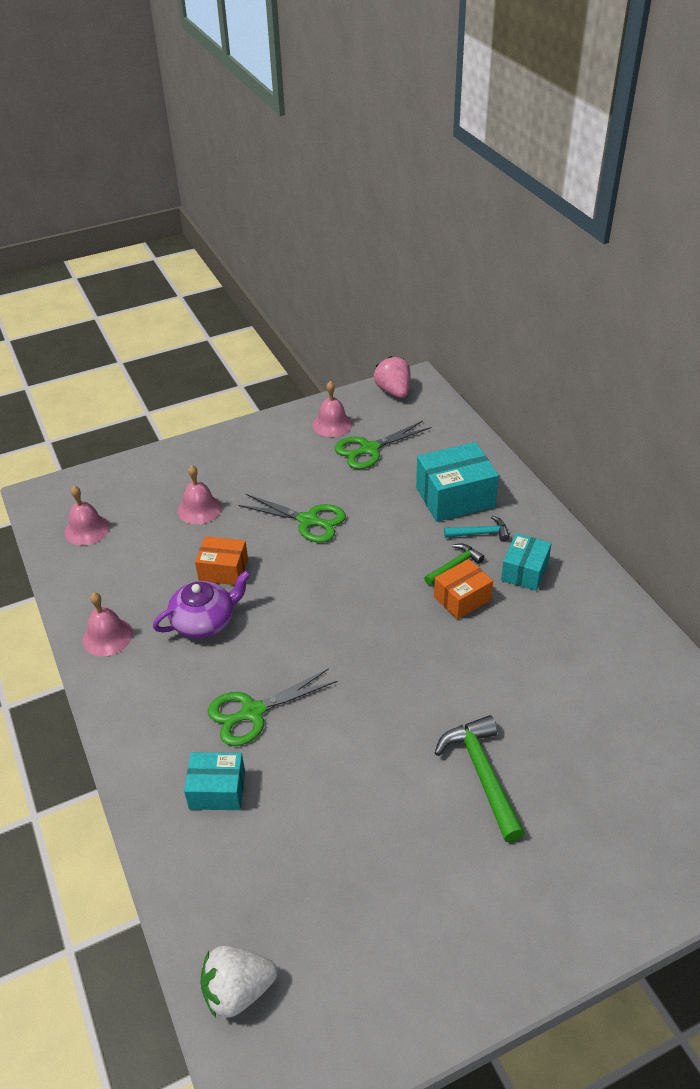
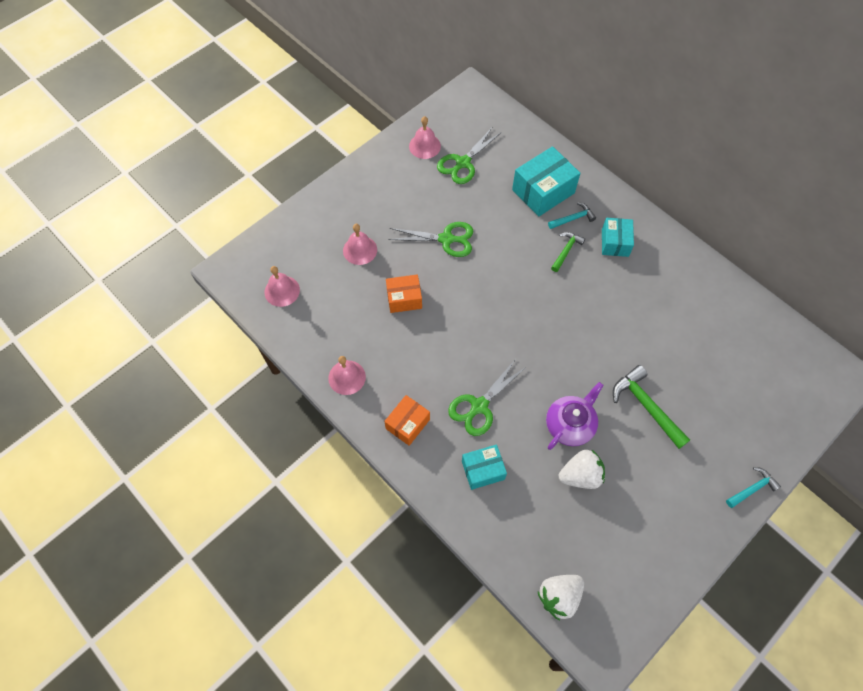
camera: 20 degrees left, 20 degrees up
(205, 621) = (411, 345): purple teapot -> purple teapot (570, 424)
(347, 836) = (580, 475): none -> white strawberry
(394, 391) = (458, 103): pink strawberry -> none
(462, 598) = (581, 276): orange box -> orange box (407, 424)
(600, 932) = (752, 488): none -> turquoise hammer

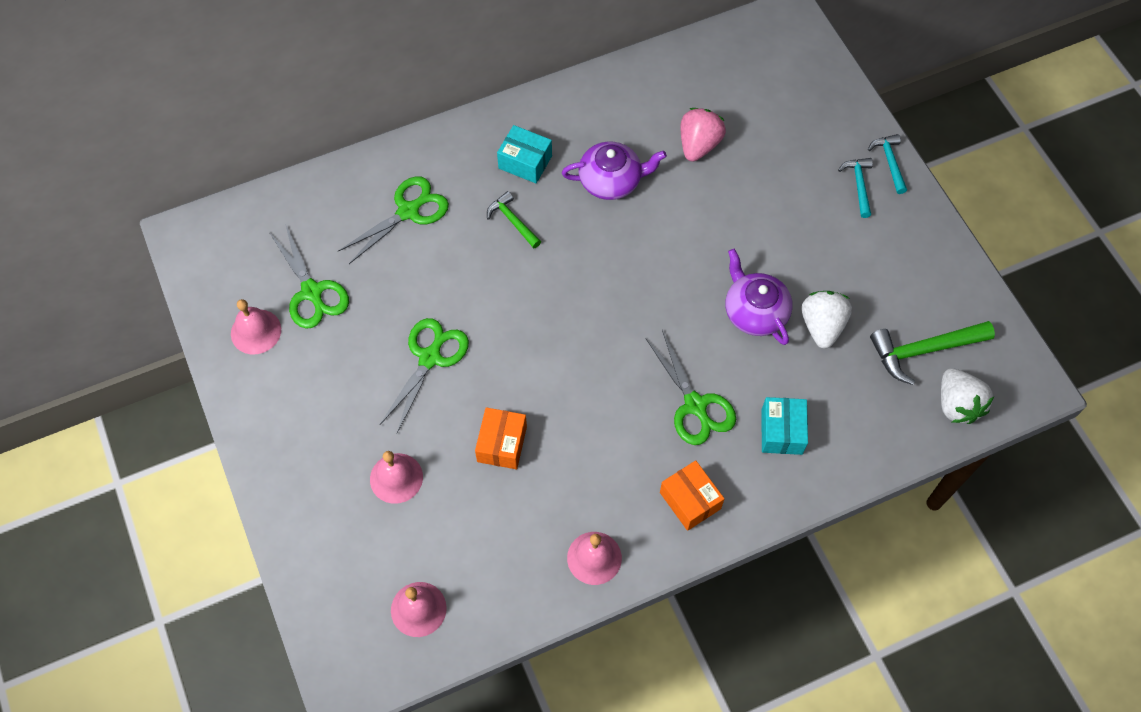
camera: 70 degrees left, 0 degrees up
(543, 191) = (408, 211): turquoise box -> green scissors
(573, 218) = (467, 194): turquoise hammer -> turquoise hammer (858, 185)
(628, 299) = (611, 181): none -> purple teapot
(646, 406) = (759, 222): green hammer -> green hammer (924, 350)
(689, 346) = (698, 145): none -> pink strawberry

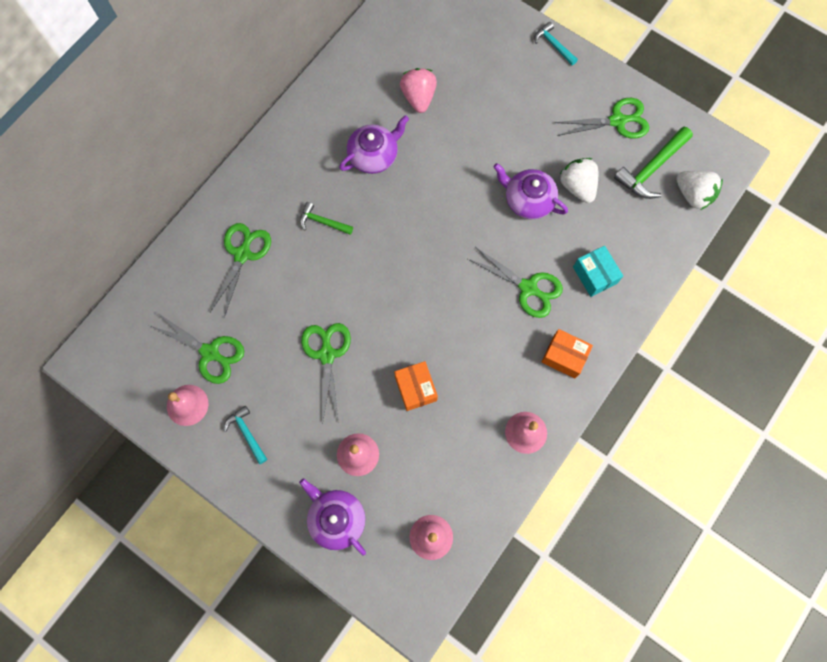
camera: 30 degrees left, 10 degrees up
(331, 531) = (336, 518): none -> purple teapot
(525, 162) = (304, 173): turquoise box -> none
(858, 185) = (543, 72): turquoise hammer -> turquoise hammer (247, 433)
(914, 279) = (617, 121): none -> green scissors

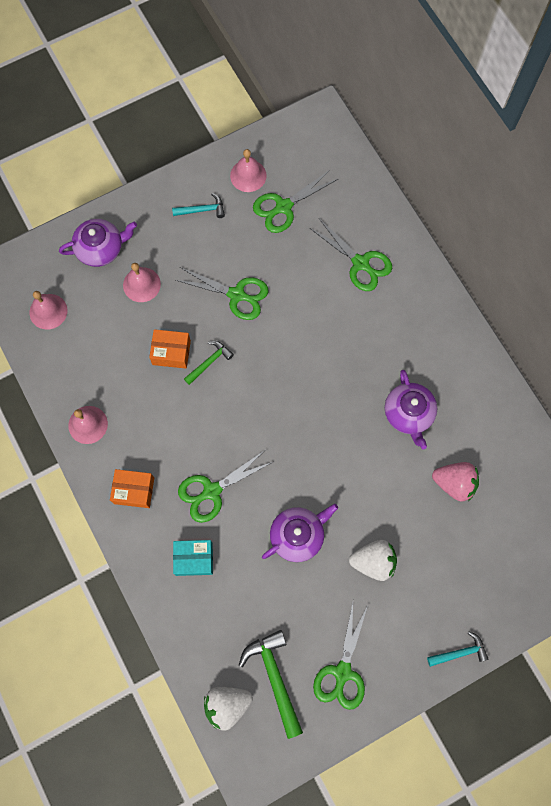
camera: 115 degrees right, 0 degrees up
(323, 222) = (361, 341): green hammer -> green hammer (209, 362)
(564, 356) = (134, 490): orange box -> orange box turned 45 degrees clockwise
(577, 186) = (290, 591): white strawberry -> white strawberry (373, 561)

